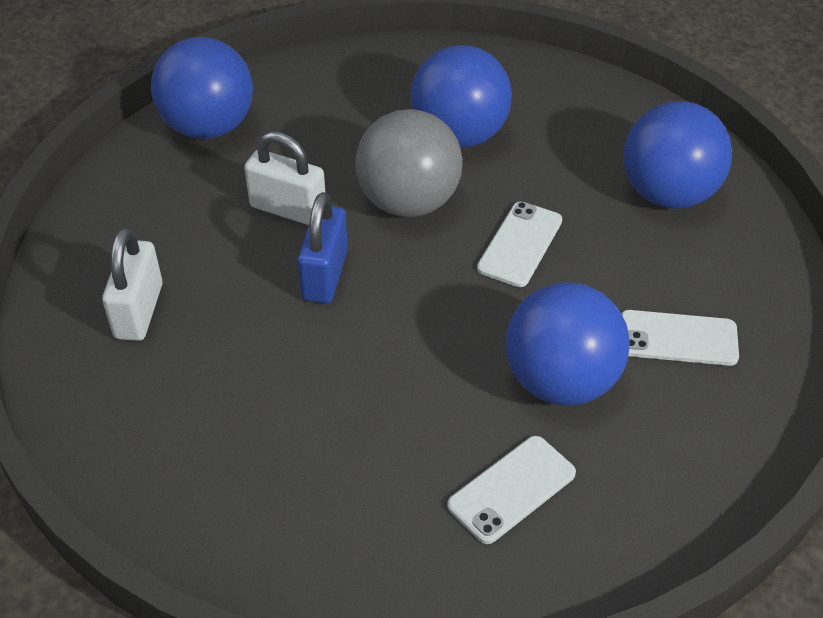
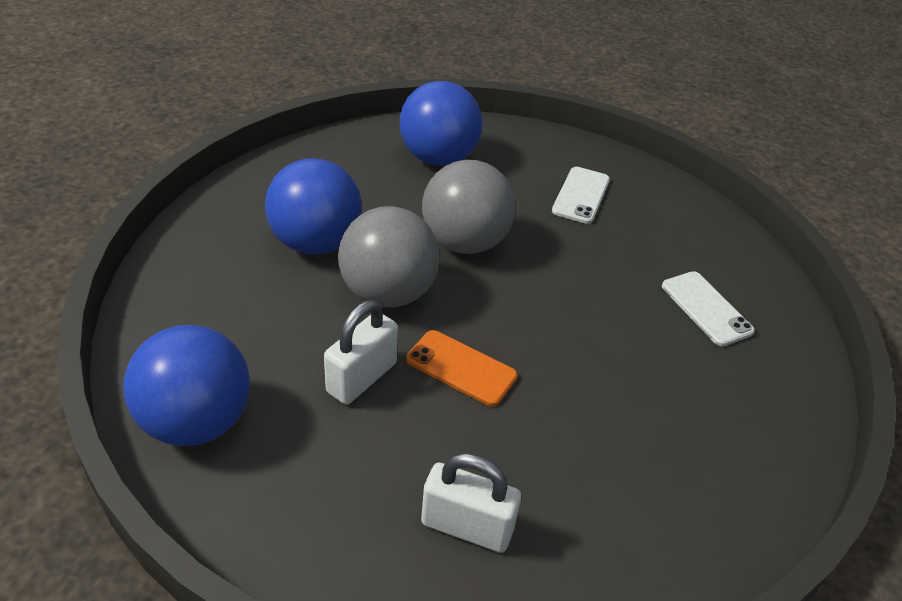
camera: 80 degrees left, 5 degrees down
(325, 275) = (461, 368): blue padlock -> orange phone
(520, 244) = (464, 242): white phone -> grey ball
(561, 381) = (610, 259): blue ball -> none

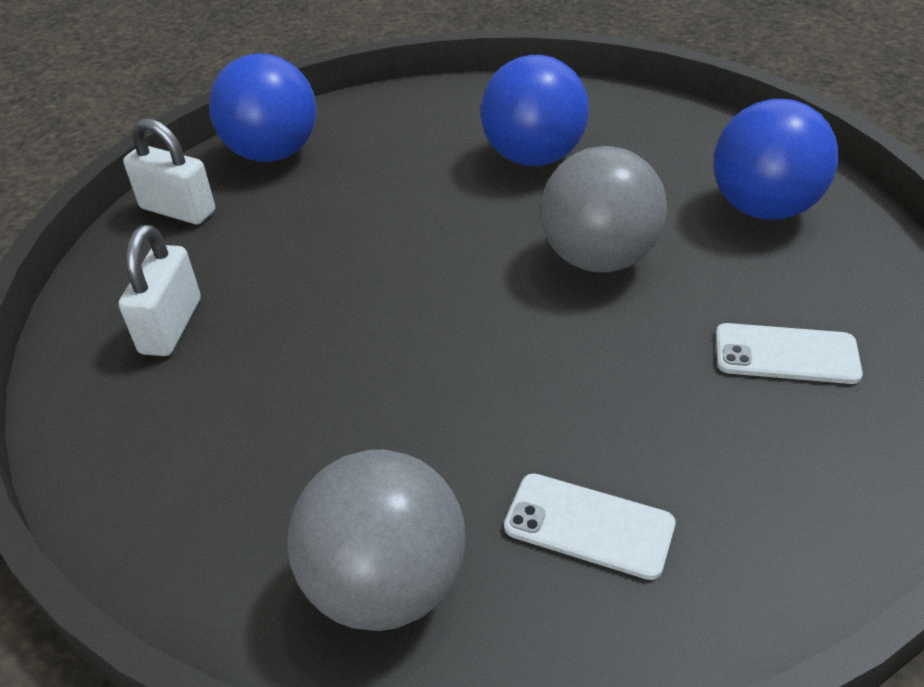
camera: 85 degrees right, 0 degrees up
(362, 378) = (346, 227): white padlock -> white padlock (178, 210)
(388, 293) = (477, 219): grey ball -> grey ball (386, 585)
(461, 368) = (380, 290): orange phone -> none
(706, 308) = (589, 525): white phone -> white phone turned 60 degrees clockwise

